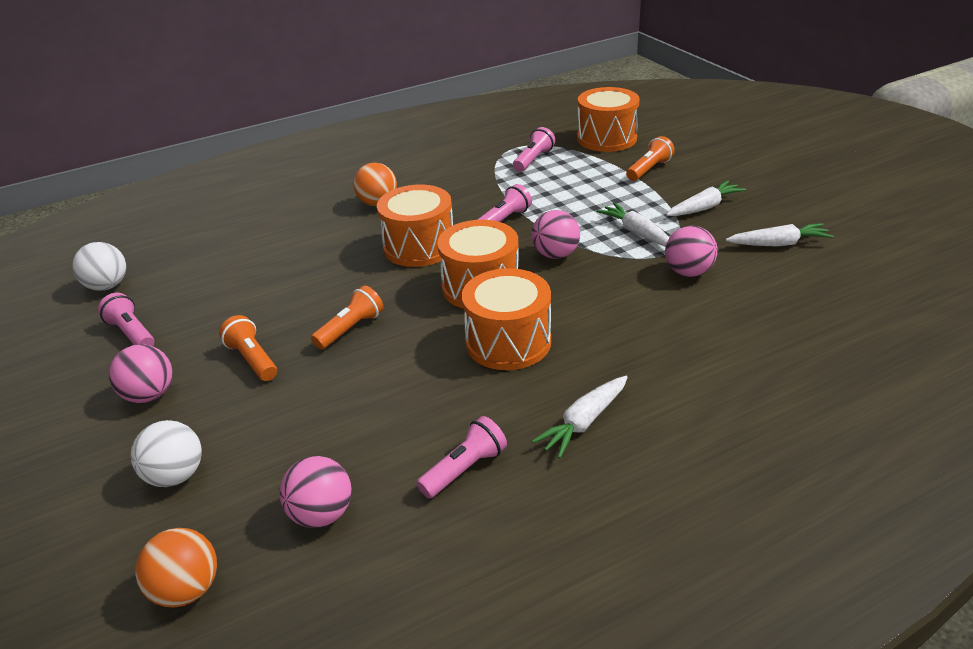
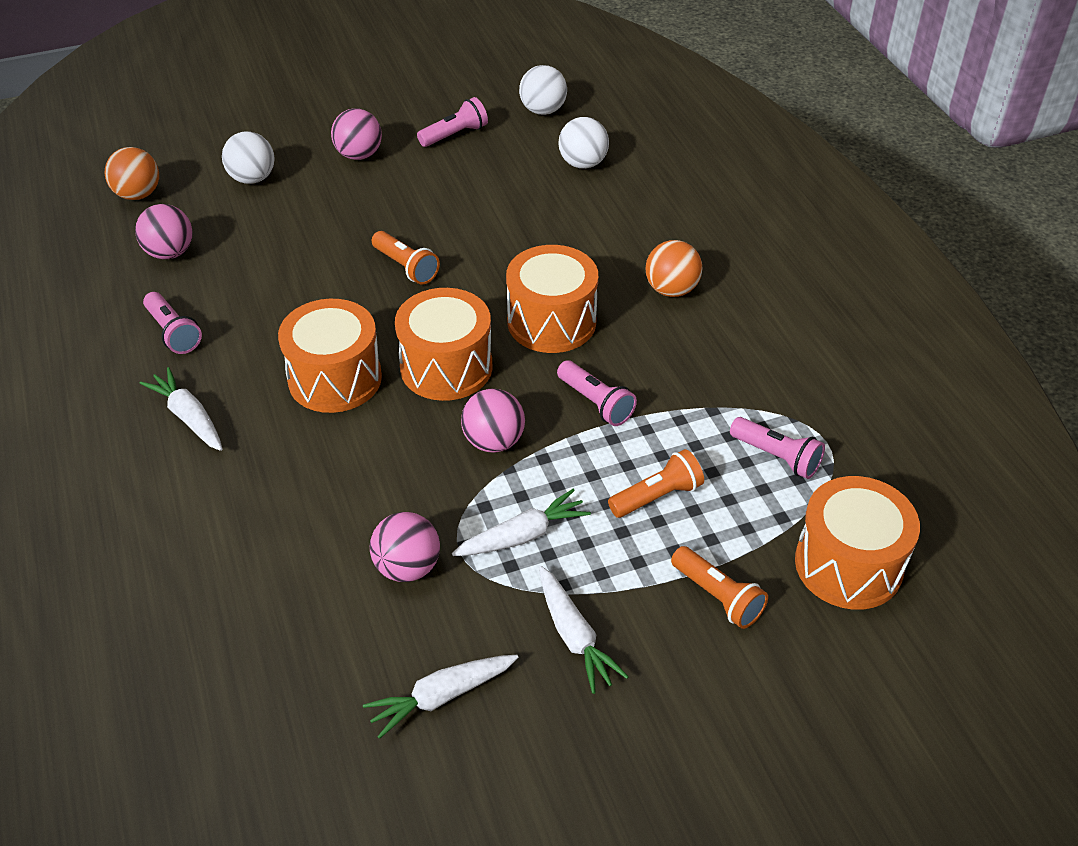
camera: 95 degrees right, 10 degrees up
(205, 255) = (583, 163): none -> white ball
(252, 360) = (383, 207): orange flashlight -> orange flashlight (657, 496)
(778, 244) = (442, 696): white carrot -> white carrot turned 60 degrees clockwise

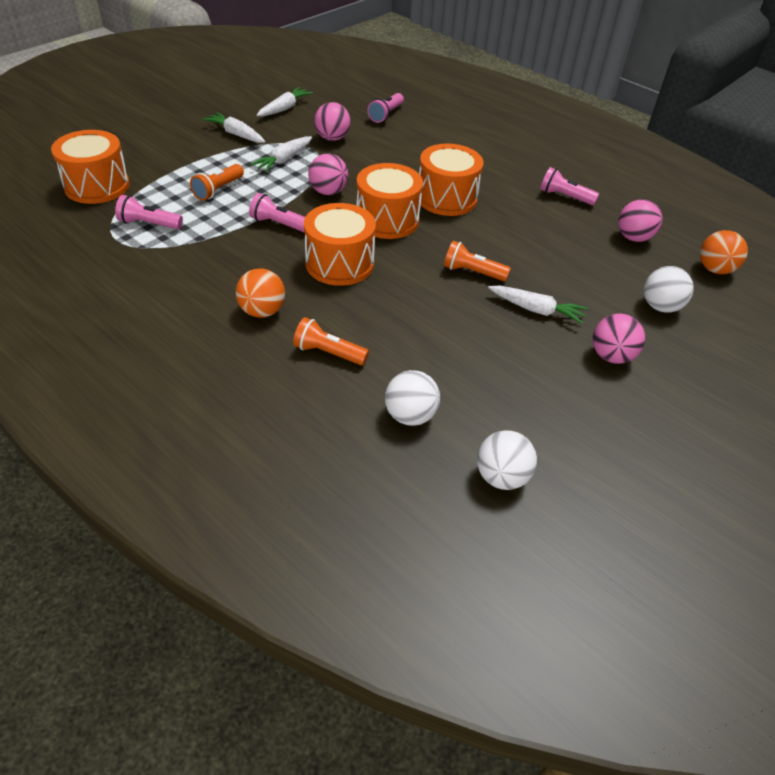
camera: 150 degrees right, 0 degrees up
(189, 417) = (501, 164): white carrot -> white carrot (536, 310)
(455, 135) = (556, 409): pink flashlight -> pink flashlight (386, 115)
(717, 596) = (169, 160): orange flashlight -> orange flashlight (328, 353)

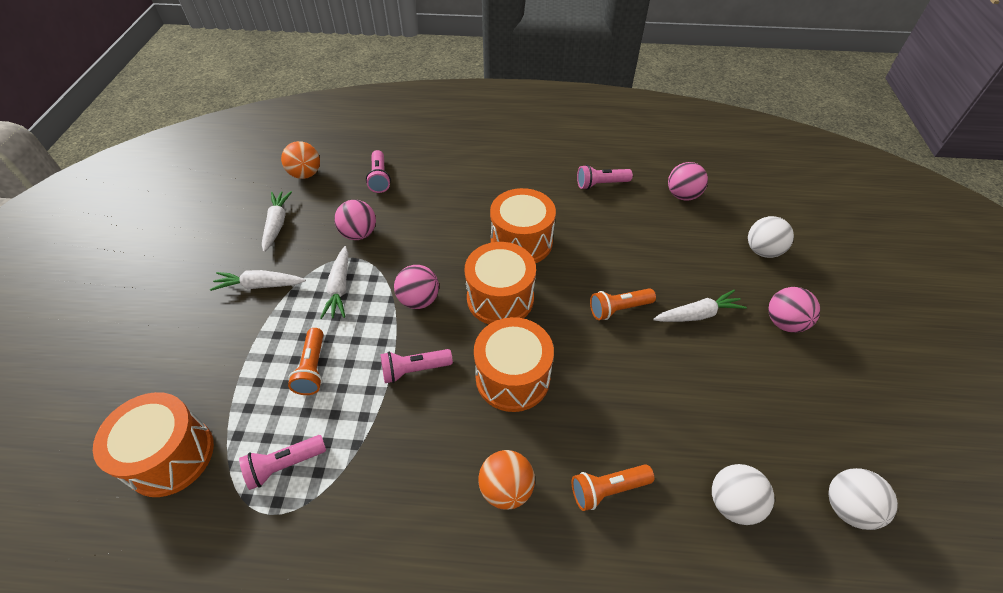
camera: 35 degrees left, 5 degrees up
(715, 269) = (755, 192): orange ball -> orange ball (305, 174)

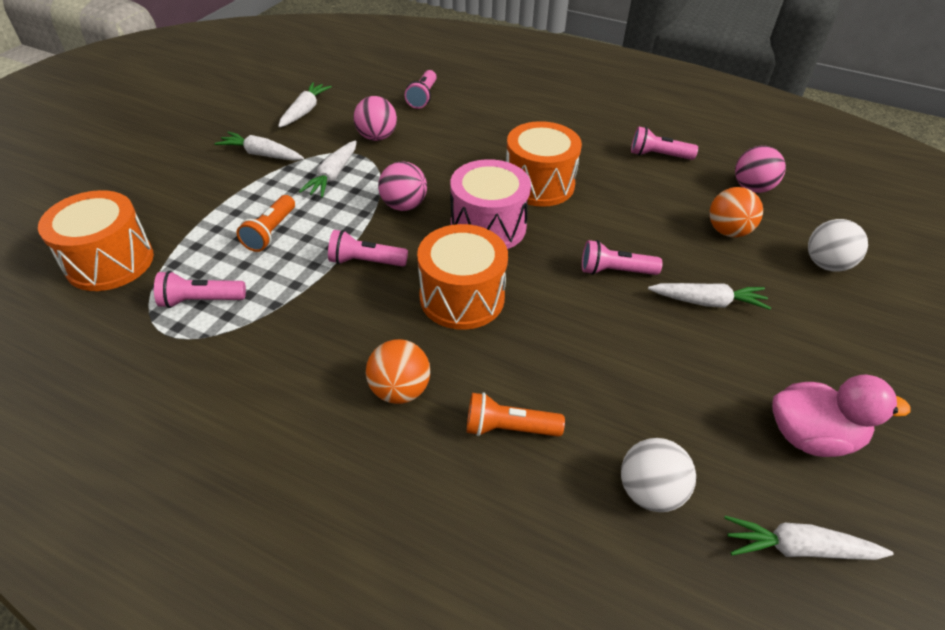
camera: 20 degrees right, 5 degrees down
(305, 174) = (354, 78): orange ball -> orange ball (728, 231)
(500, 298) = (488, 226): orange drum -> pink drum
(619, 309) = (615, 271): orange flashlight -> pink flashlight
(784, 322) = (816, 340): pink ball -> none
(815, 408) = (811, 436): none -> pink duck
(847, 507) = (798, 548): white ball -> white carrot

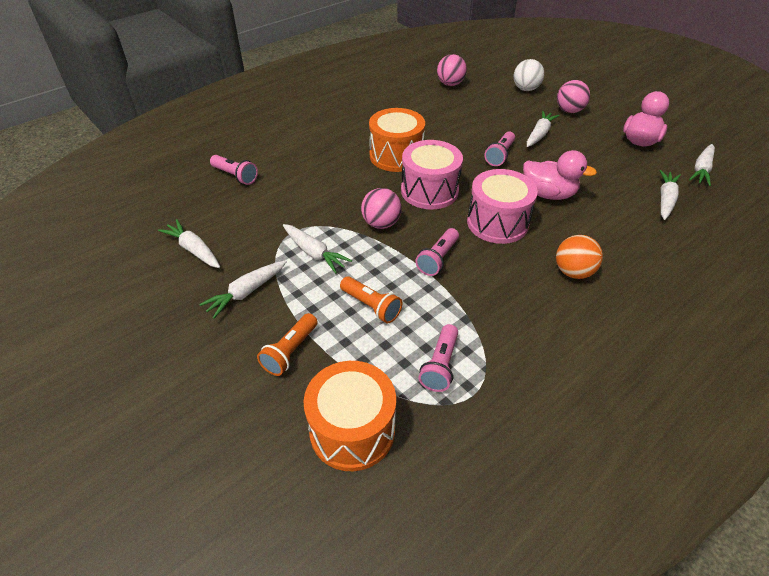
camera: 65 degrees left, 0 degrees up
(377, 137) = (275, 215): pink ball -> pink ball (569, 111)
(462, 297) = (497, 222): orange drum -> pink drum
(509, 428) = (614, 235): orange flashlight -> orange flashlight (290, 351)
(559, 337) = (548, 194): none -> pink duck
(649, 491) = (665, 200): white ball -> white carrot
(658, 155) = (397, 101): pink flashlight -> none
(728, 231) = (484, 106): orange ball -> none

